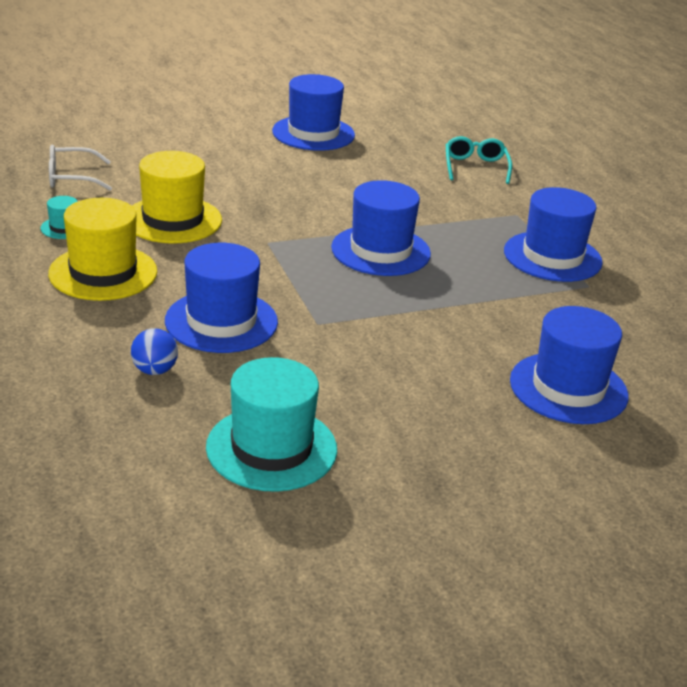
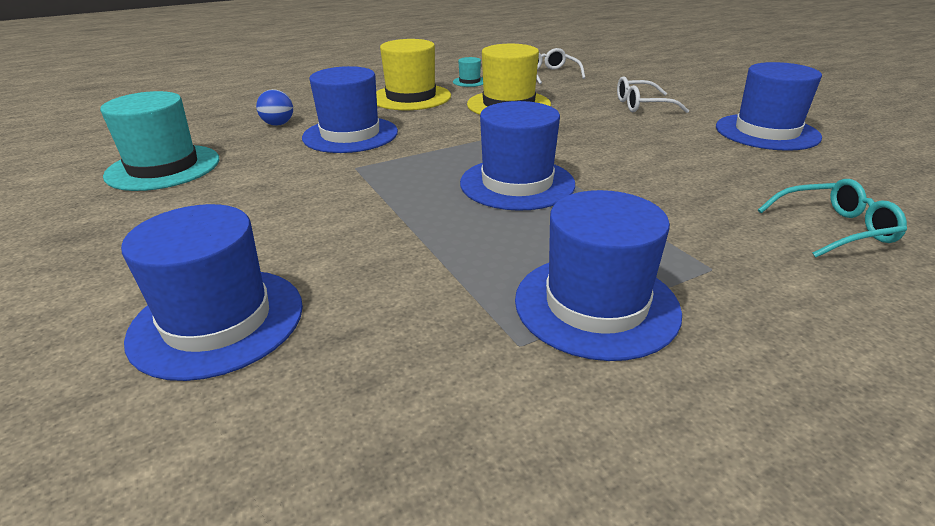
camera: 85 degrees right, 0 degrees up
(219, 159) = (642, 105): none -> white glasses

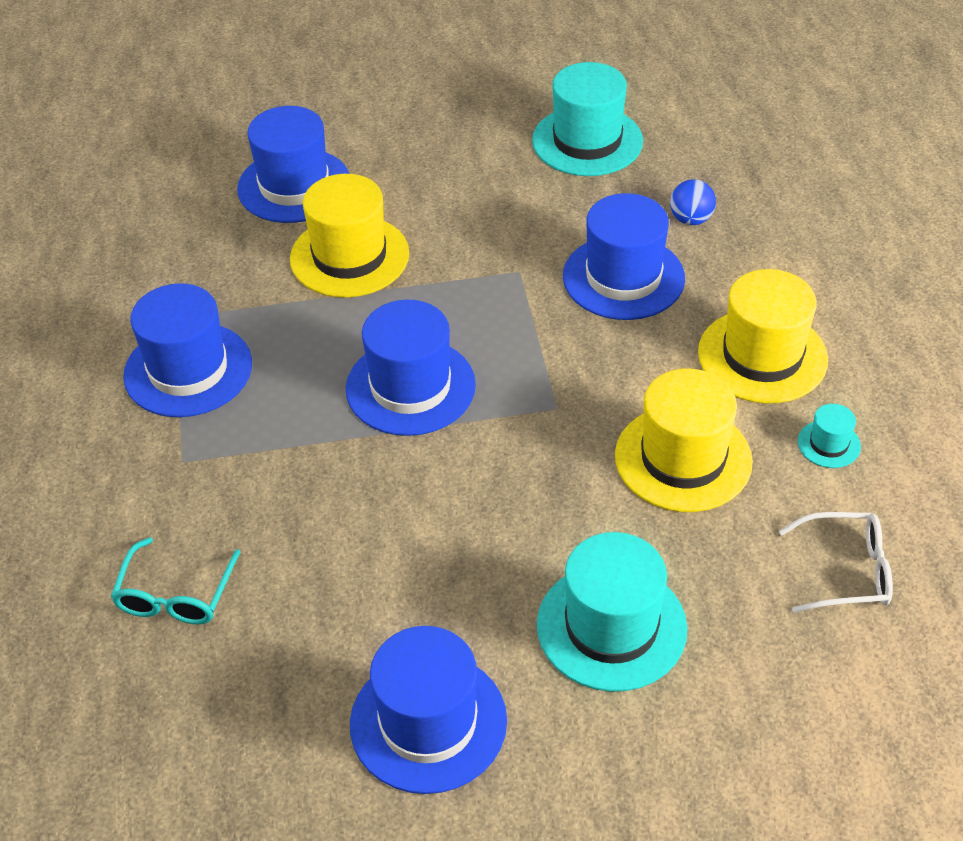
camera: 110 degrees right, 15 degrees up
(357, 247) = (349, 256): none -> yellow hat
(642, 105) = (611, 626): white glasses -> turquoise hat

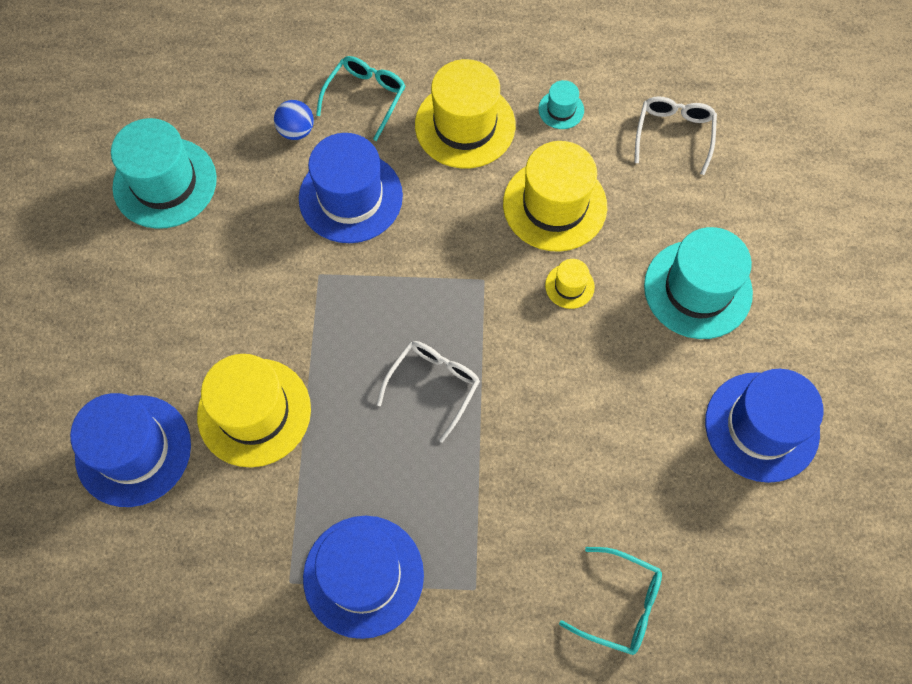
camera: 80 degrees left, 20 degrees up
(410, 387) = (433, 385): blue hat -> white glasses
(573, 490) = (569, 286): none -> yellow hat
(760, 264) = (365, 97): none -> turquoise glasses

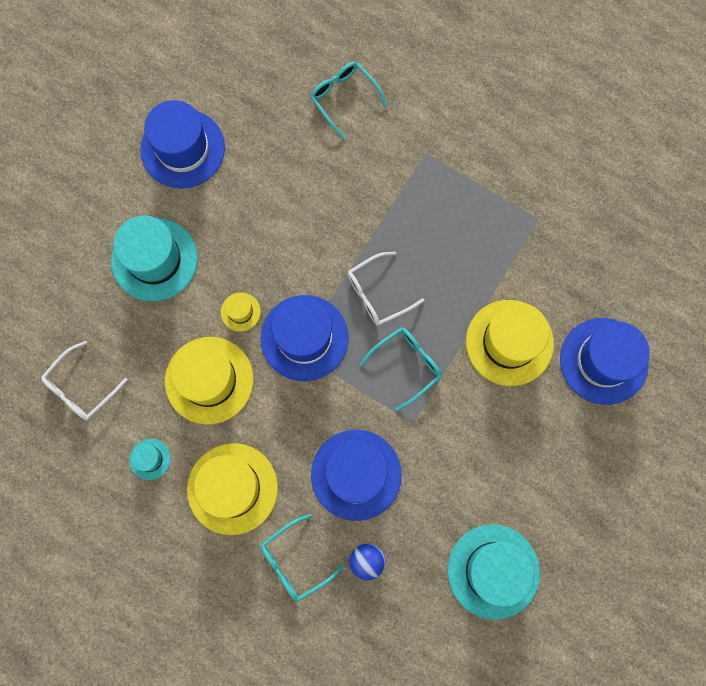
camera: 150 degrees left, 10 degrees up
(358, 327) = (406, 365): none -> turquoise glasses
(363, 576) = (490, 197): blue hat -> blue hat (304, 338)

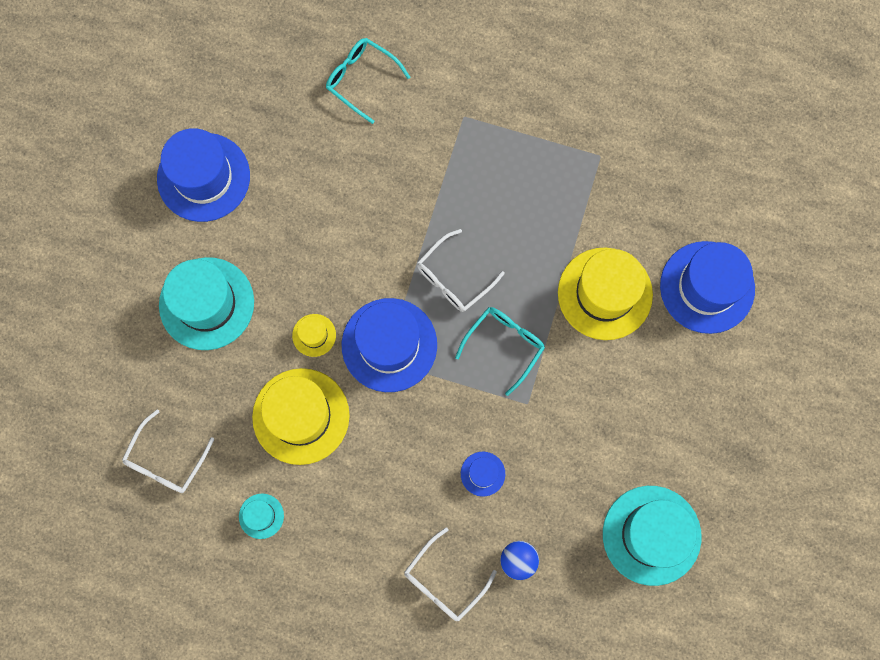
camera: 15 degrees left, 0 degrees up
(232, 488) = (357, 523): yellow hat -> none
(295, 561) = (444, 581): turquoise glasses -> white glasses
(356, 474) = (482, 474): blue hat -> blue hat, size x0.46

